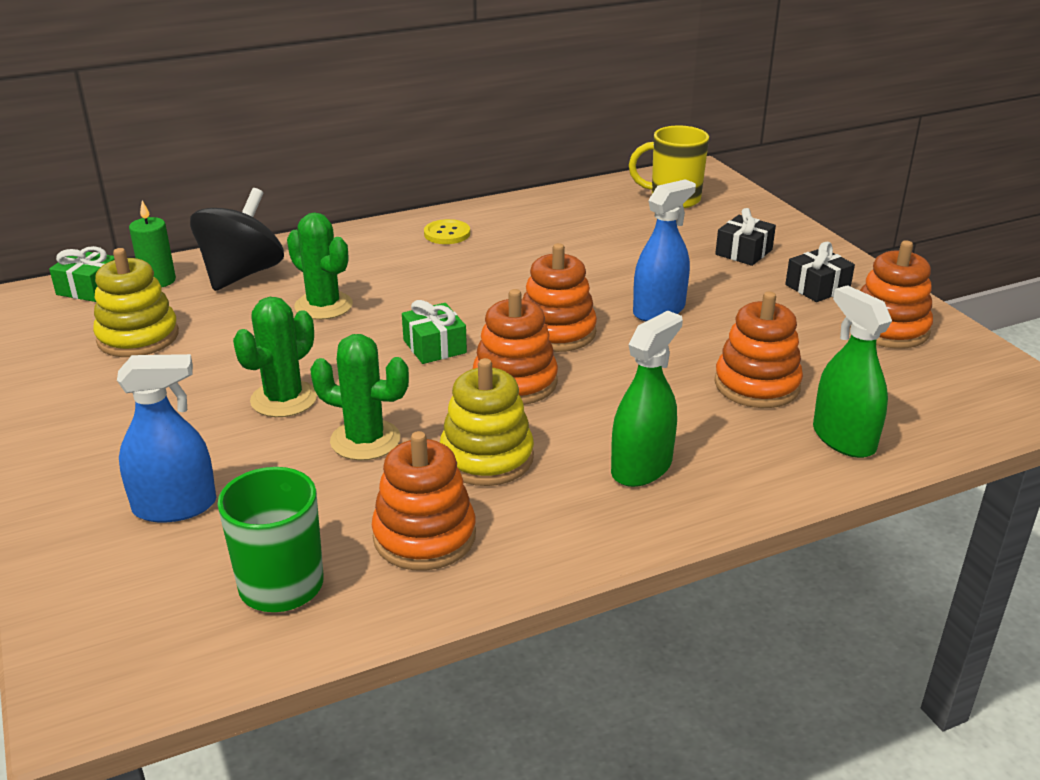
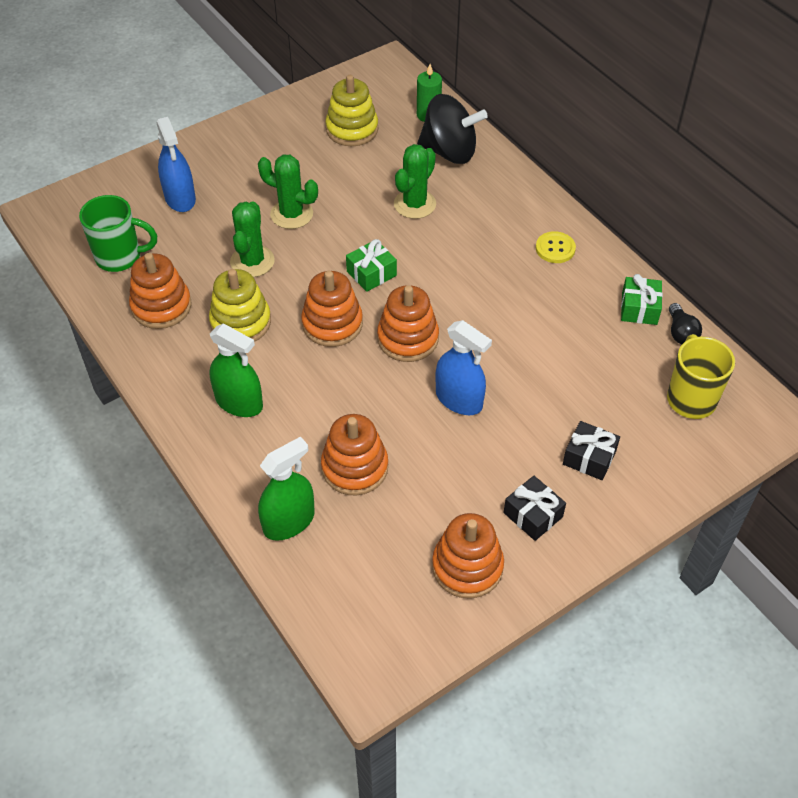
camera: 80 degrees right, 20 degrees up
(89, 288) = (409, 88): green gift -> green gift (639, 308)
(590, 192) = (681, 333): none -> black light bulb

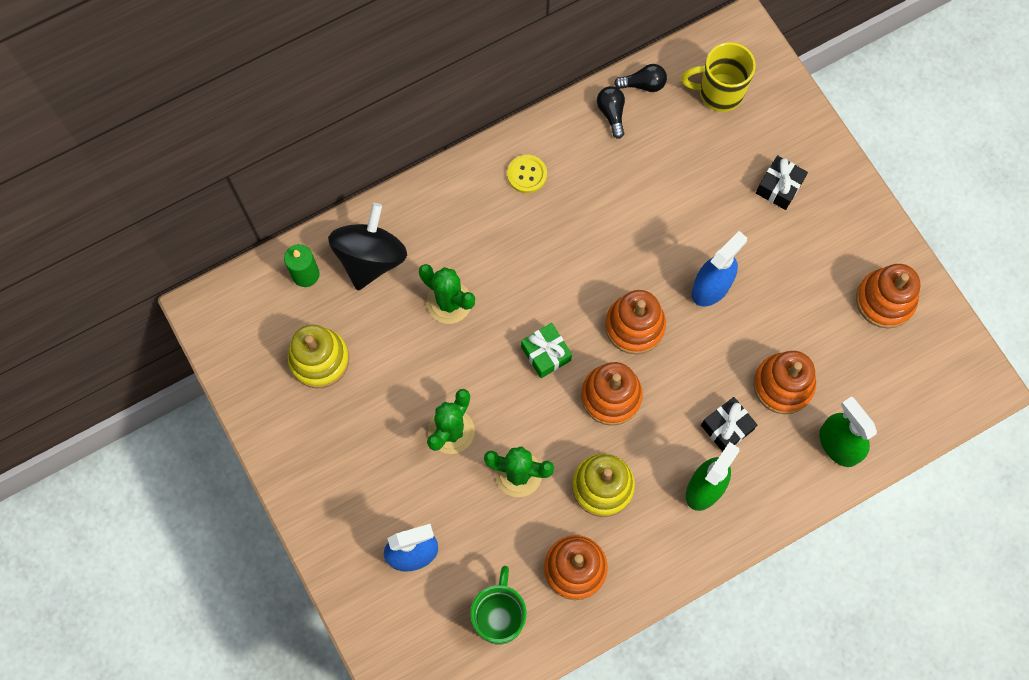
camera: 85 degrees left, 20 degrees up
(533, 515) = (835, 241): black gift -> black gift (727, 427)
(639, 308) = (611, 113): green gift -> black light bulb

